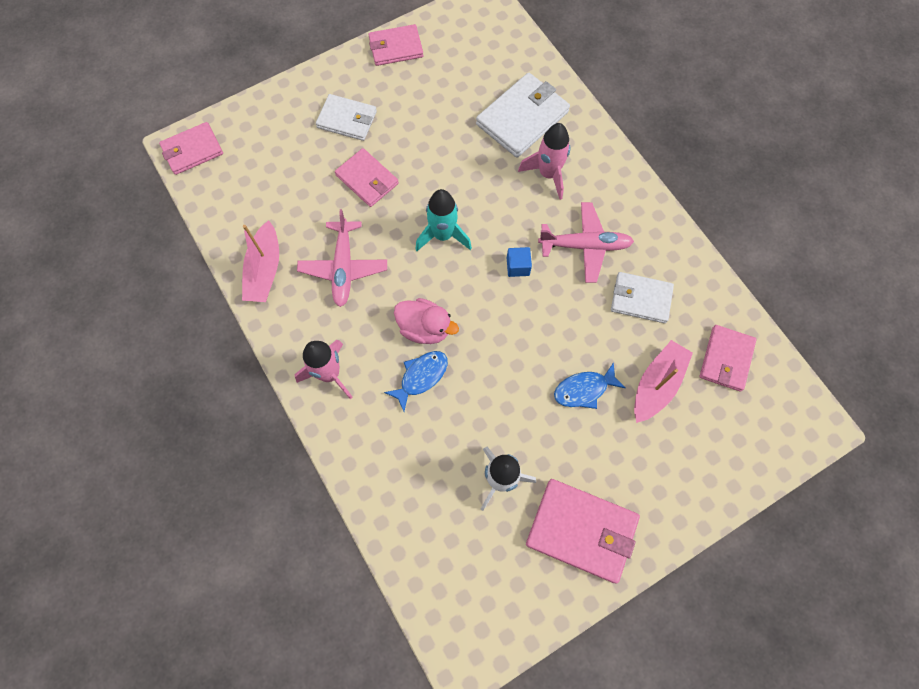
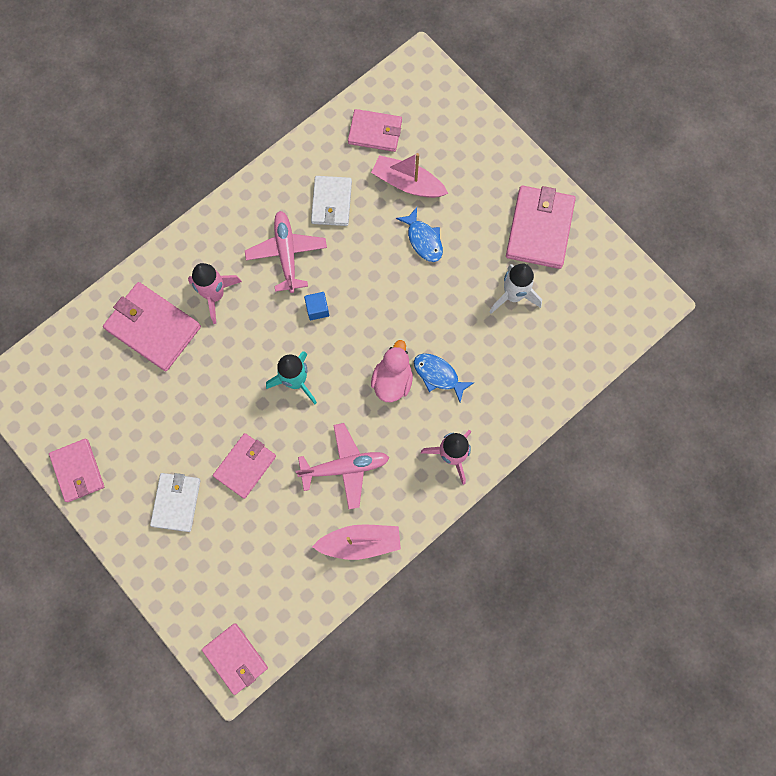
camera: 100 degrees left, 5 degrees up
(522, 118) = (153, 328): white wallet -> pink wallet

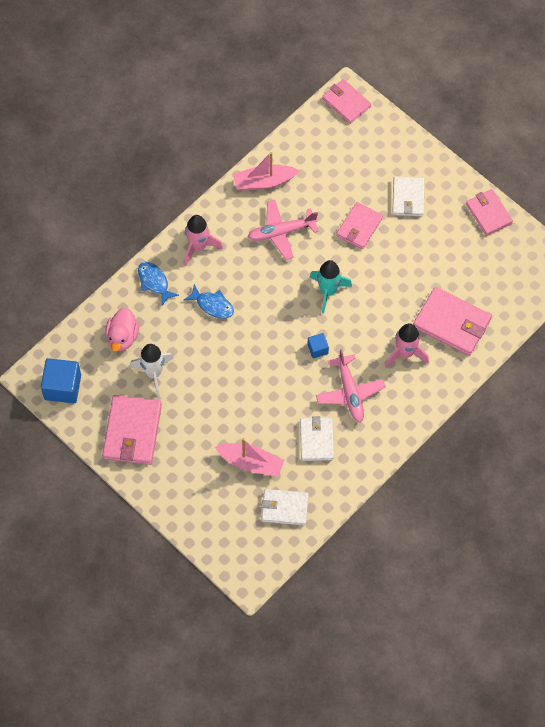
camera: 175 degrees right, 10 degrees down
(375, 132) = (284, 508): pink wallet -> white wallet
(392, 380) = (250, 298): pink duck -> pink duck (122, 337)
(423, 240) = (233, 414): blue fish -> blue fish (154, 282)
(620, 287) = (62, 387): none -> blue cube

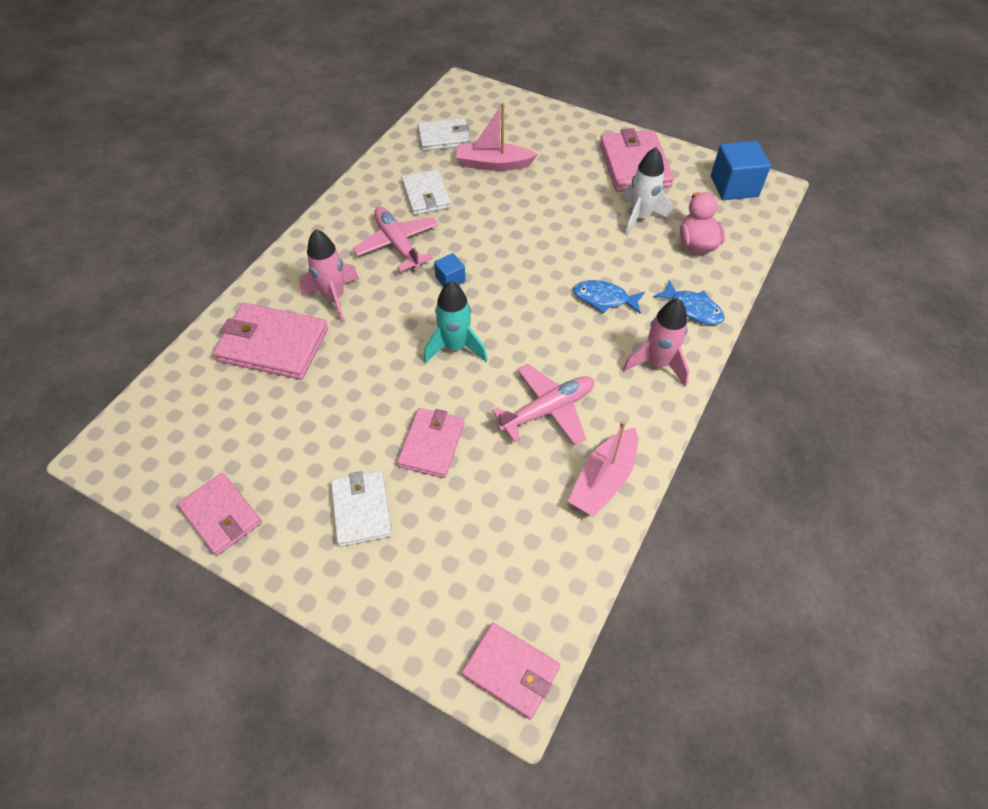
camera: 165 degrees right, 10 degrees down
(264, 182) = (603, 480): pink boat -> pink boat turned 150 degrees clockwise

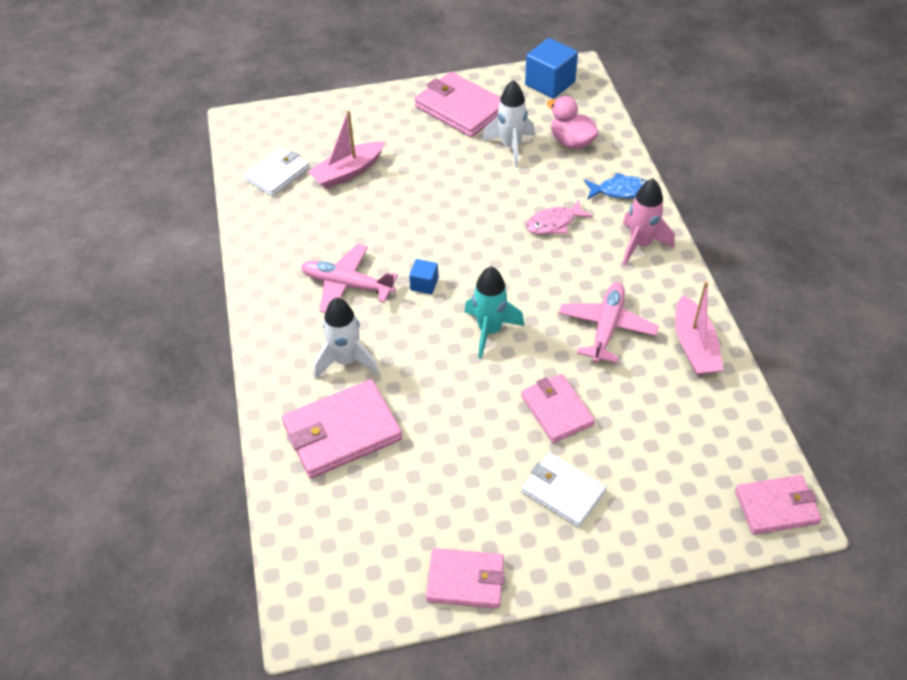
camera: 40 degrees left, 5 degrees down
(334, 297) = (346, 361): pink rocket -> white rocket
(426, 195) = (321, 231): white wallet -> none
(604, 299) = (554, 223): blue fish -> pink fish

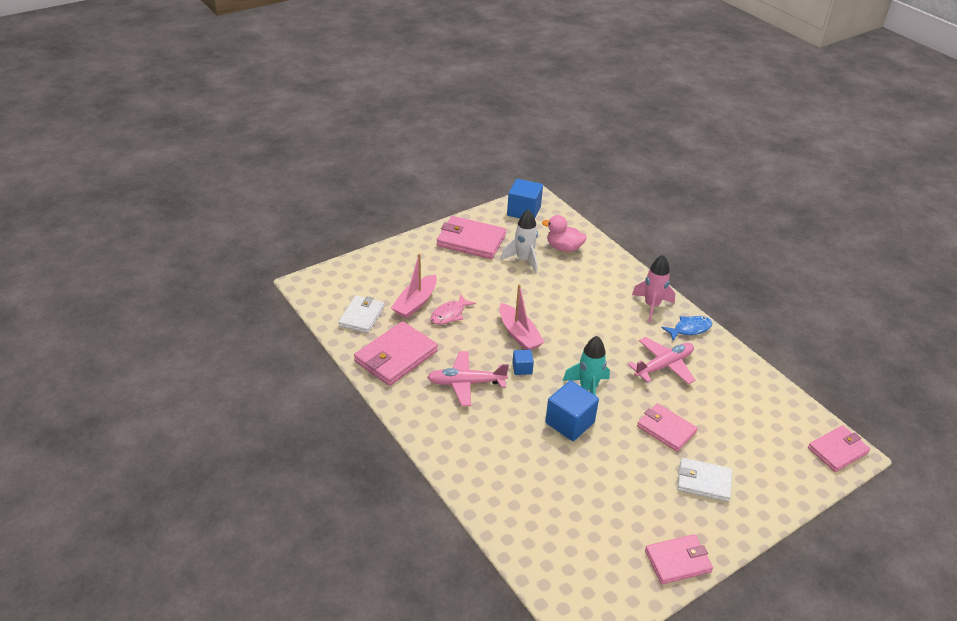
camera: 25 degrees left, 10 degrees down
(342, 432) = (528, 487): pink wallet -> pink wallet (396, 356)
(346, 361) = (499, 437): white rocket -> none
(440, 367) = (569, 422): none -> blue cube
(554, 223) = (586, 305): pink fish -> pink fish (449, 314)
(606, 327) = (664, 366): pink plane -> pink plane turned 60 degrees clockwise
(620, 191) = (616, 273): blue fish -> blue fish (689, 329)
(694, 346) = (726, 363): pink boat -> pink boat (519, 334)

